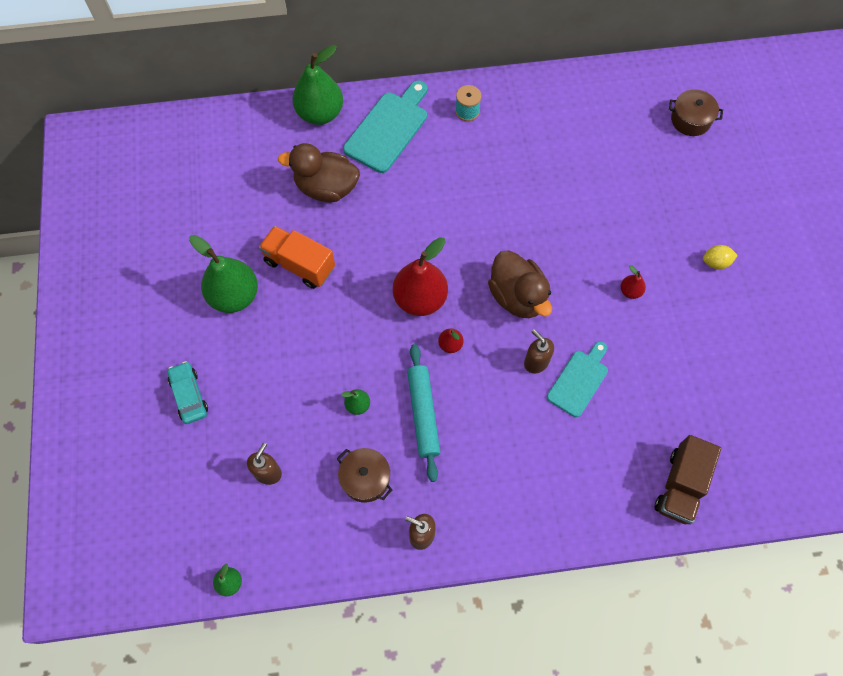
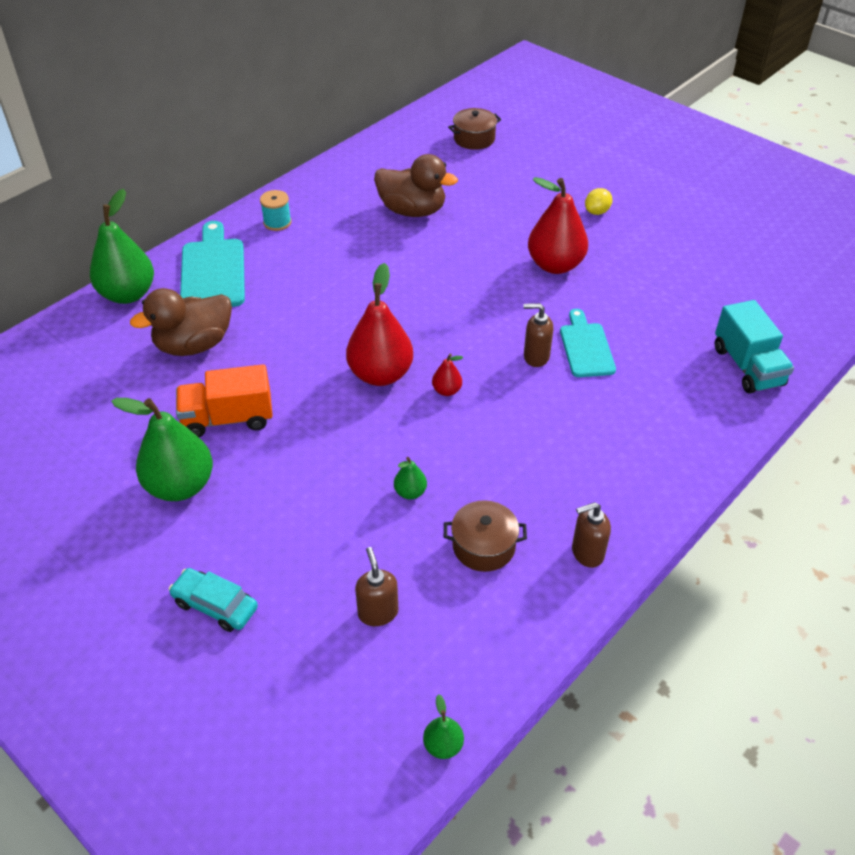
camera: 40 degrees left, 20 degrees down
(423, 414) = (480, 458): turquoise rolling pin -> none
(517, 296) = (467, 321): brown duck -> brown duck (412, 211)
(630, 291) = (555, 265): red pear -> red pear, size x2.22
(681, 486) = (747, 366): brown truck -> turquoise truck

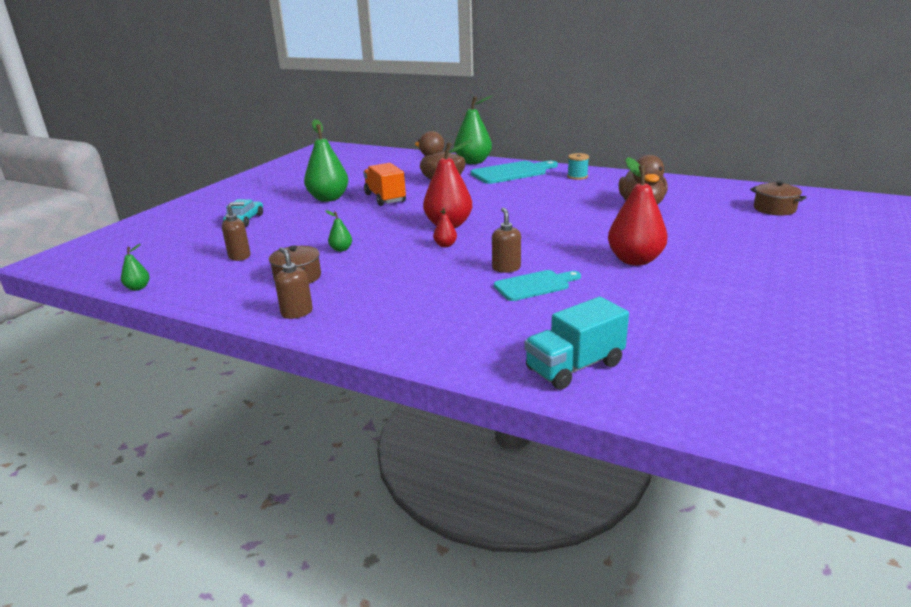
camera: 75 degrees right, 20 degrees down
(597, 212) = (741, 267): yellow lemon -> none

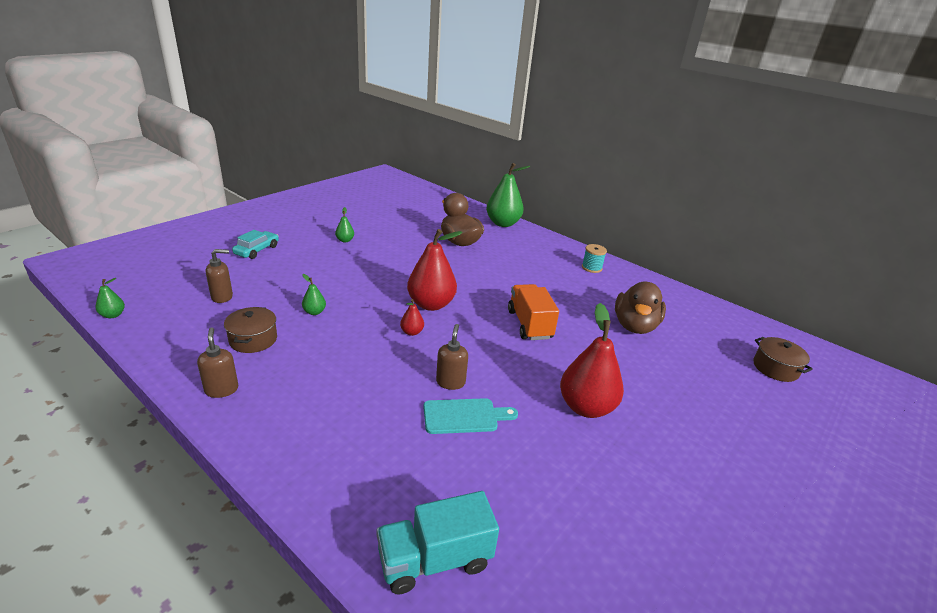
camera: 10 degrees right, 5 degrees up
(328, 198) = (345, 240): green pear -> green pear, size x0.45
(385, 198) = (394, 252): orange truck -> orange truck (529, 324)
(512, 172) = (531, 246): turquoise cutting board -> none

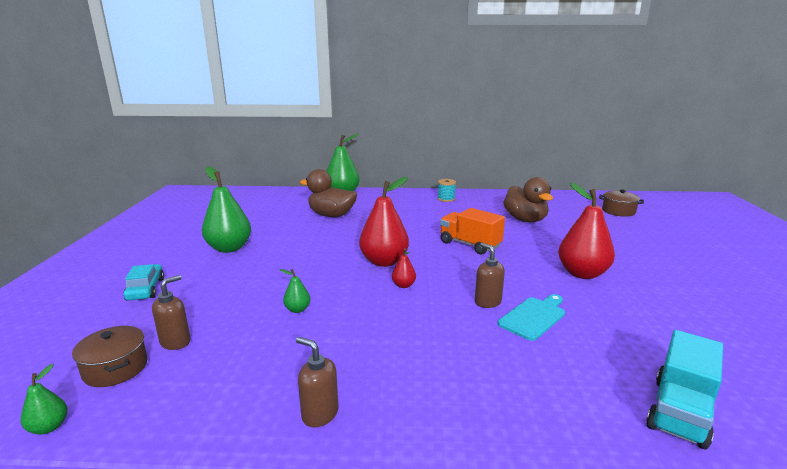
camera: 35 degrees left, 10 degrees down
(253, 339) = (276, 358): brown pot -> brown pot (115, 368)
(345, 240) = (229, 248): green pear -> green pear, size x2.22

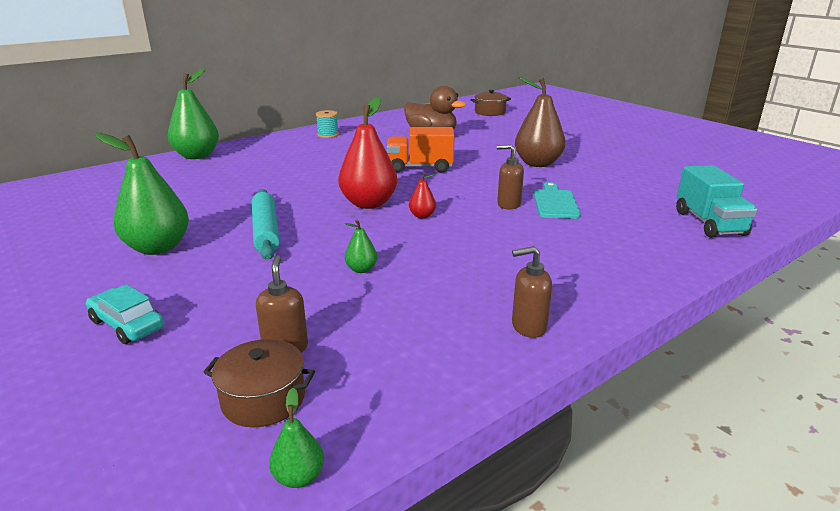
camera: 40 degrees left, 5 degrees up
(293, 258) = (266, 231): none -> turquoise rolling pin
(331, 215) = (227, 180): brown duck -> none
(582, 273) = (537, 163): red pear -> brown pear

